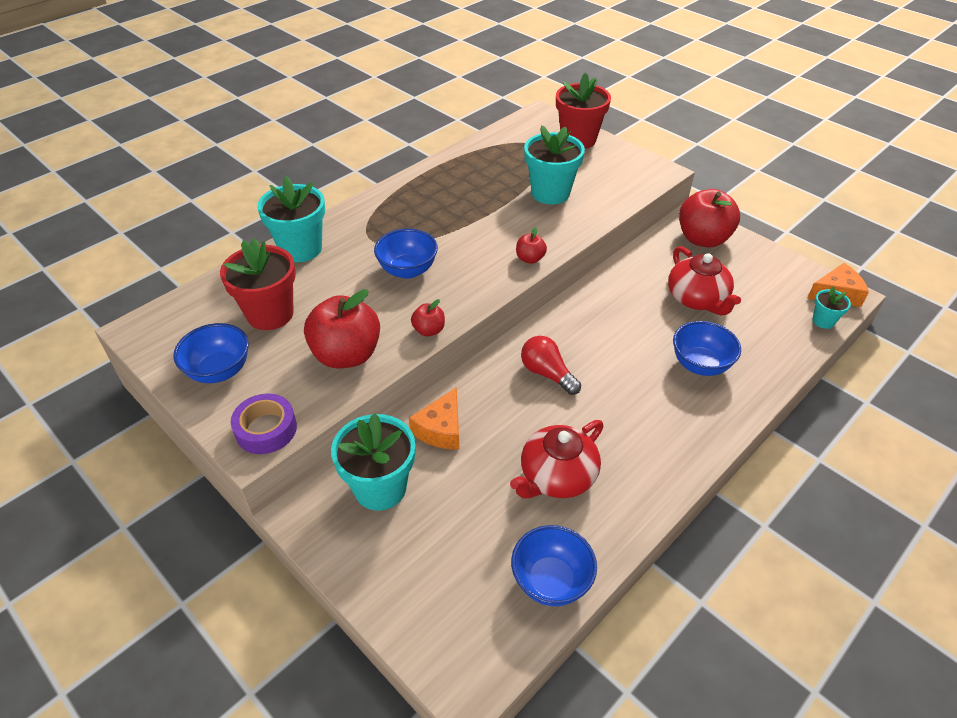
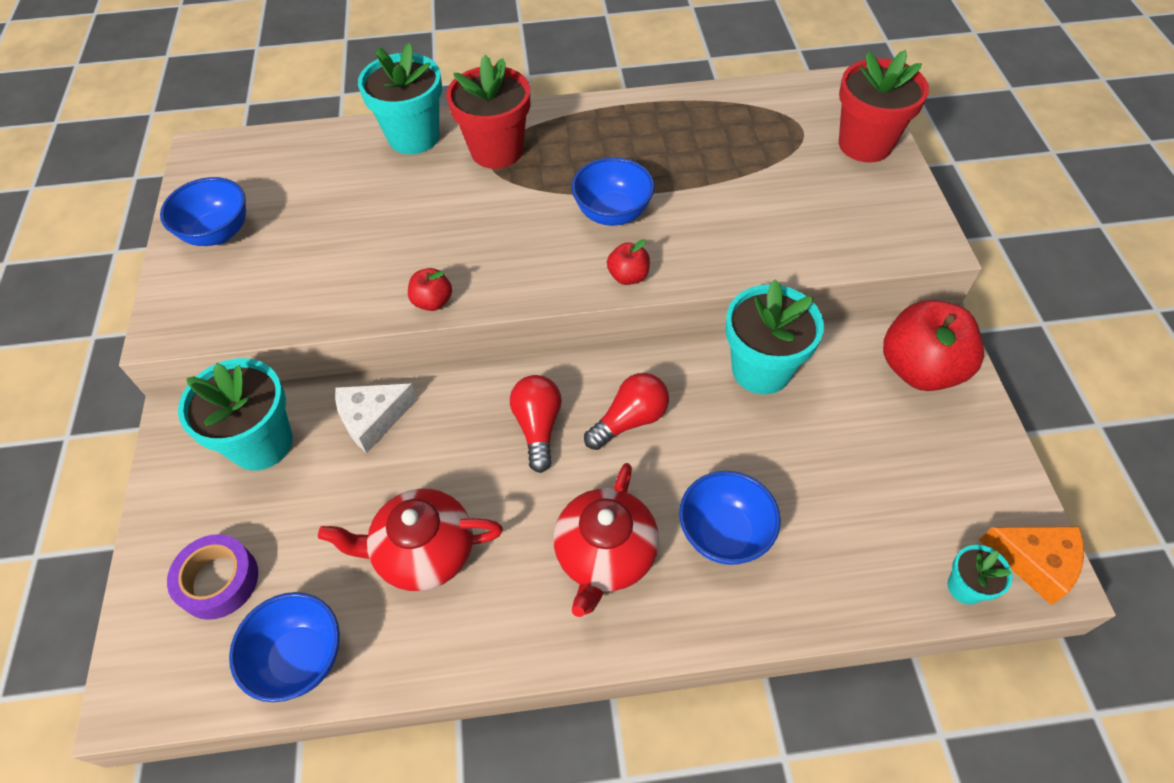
camera: 40 degrees right, 10 degrees up
(266, 429) = (192, 318): purple tape -> purple tape (218, 581)
(270, 314) = (315, 196): red flower pot -> red flower pot (497, 151)
(346, 355) = (332, 282): red apple -> none
(407, 270) = (486, 218): blue bowl -> blue bowl (612, 213)
(441, 429) = (372, 419): orange cheese -> white cheese
(550, 193) = (746, 202): turquoise flower pot -> turquoise flower pot (761, 369)
(593, 341) = (630, 420): none -> red light bulb
(697, 299) = (817, 446): red teapot -> red teapot (605, 554)

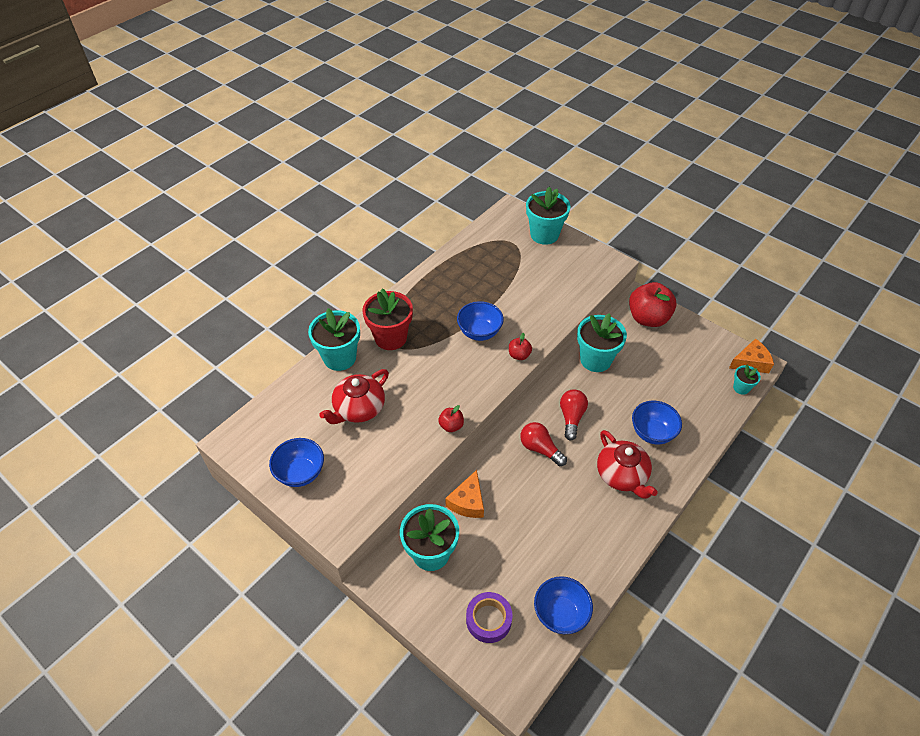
camera: 45 degrees left, 5 degrees down
(372, 419) = (467, 502): white cheese -> orange cheese
(423, 551) = (556, 533): red teapot -> red teapot (358, 409)
(865, 144) = (544, 235): red flower pot -> turquoise flower pot

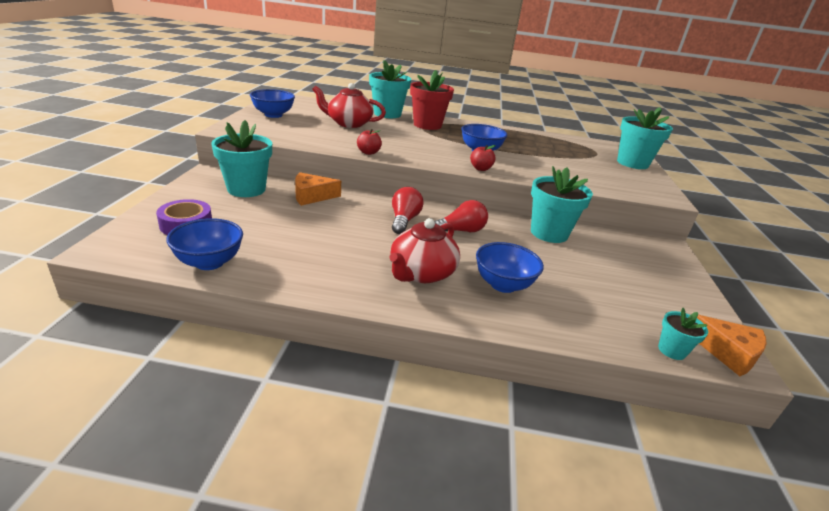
camera: 55 degrees right, 20 degrees down
(648, 318) = (653, 256): red apple -> none

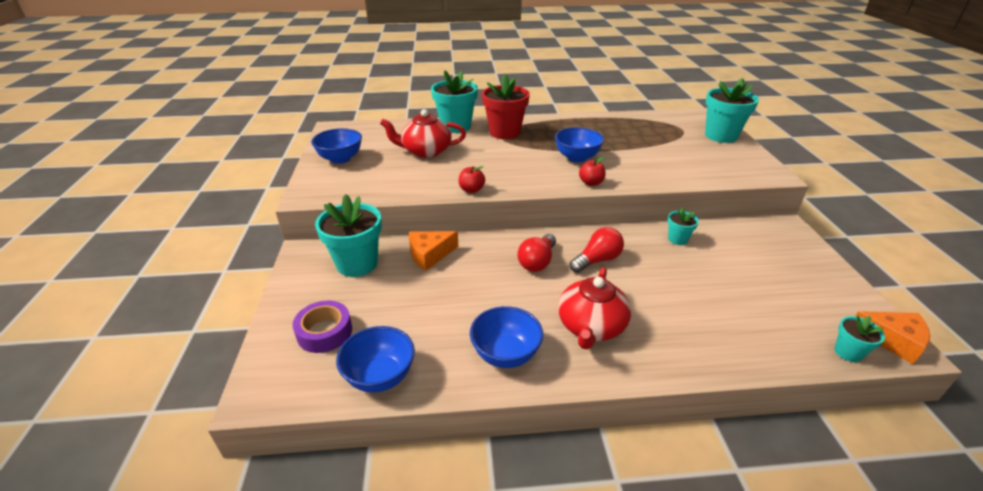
camera: 10 degrees left, 5 degrees up
(404, 220) = (537, 262): red light bulb -> red light bulb turned 150 degrees counterclockwise
(503, 285) = (671, 318): blue bowl -> blue bowl (505, 354)
(549, 233) = (677, 239): turquoise flower pot -> turquoise flower pot, size x0.50

